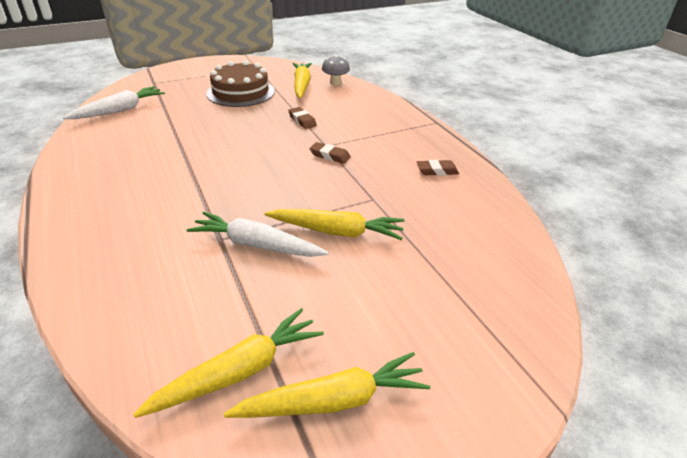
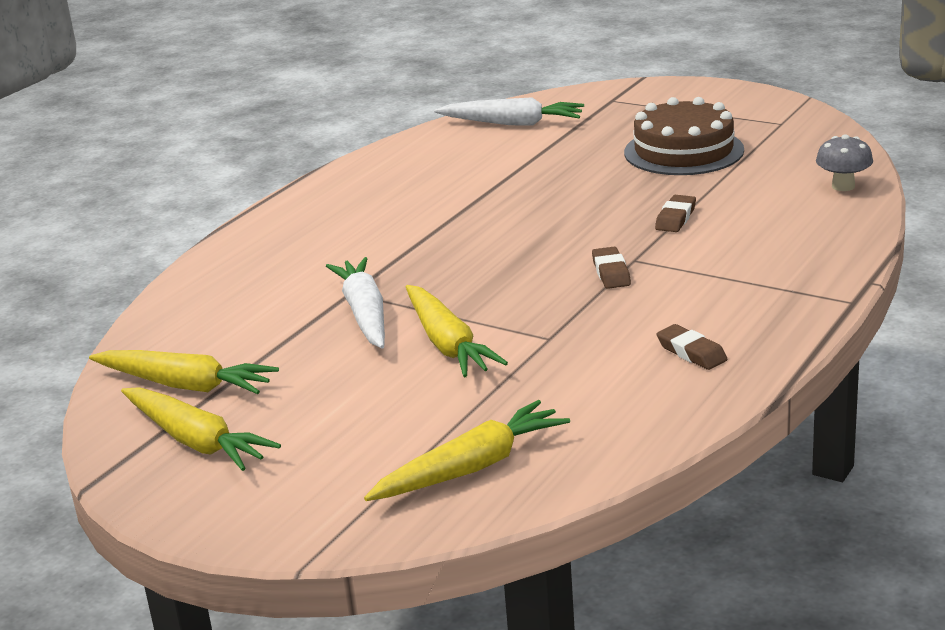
camera: 60 degrees right, 10 degrees down
(302, 85) = (784, 172): yellow carrot -> yellow carrot (471, 468)

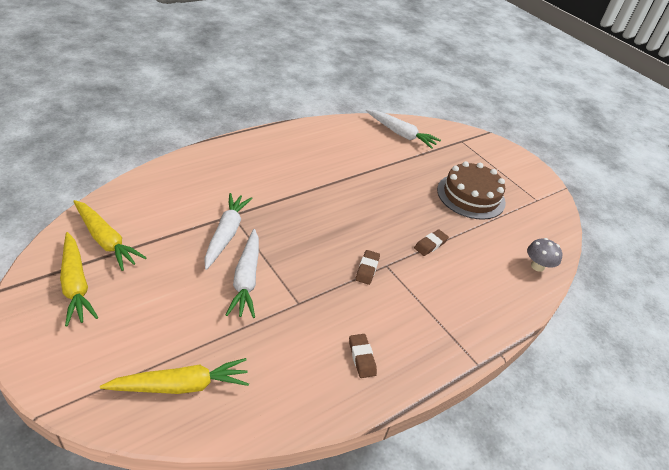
camera: 15 degrees right, 15 degrees up
(447, 344) = (246, 279): yellow carrot -> white carrot

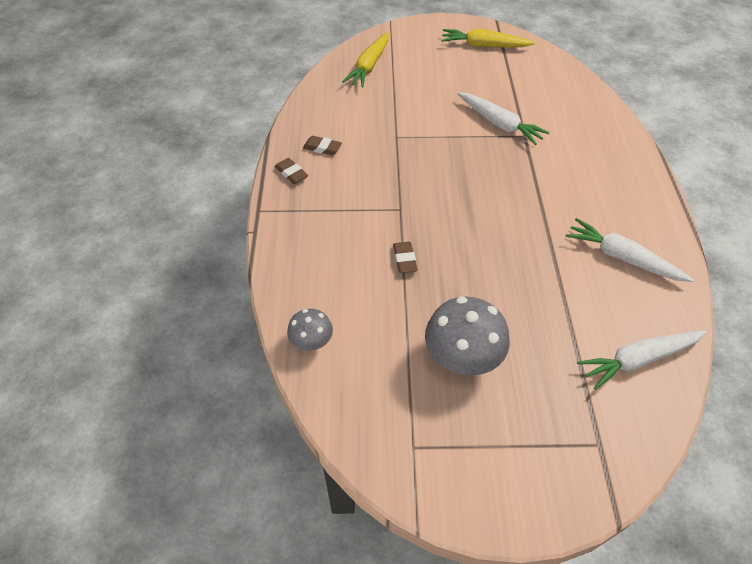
camera: 130 degrees right, 10 degrees up
(106, 240) = (524, 65): yellow carrot -> none
(246, 279) = (440, 118): white carrot -> white carrot (622, 258)
(367, 269) = (404, 193): brown eraser -> brown eraser (291, 173)
(471, 196) = (462, 358): brown cake -> grey mushroom

